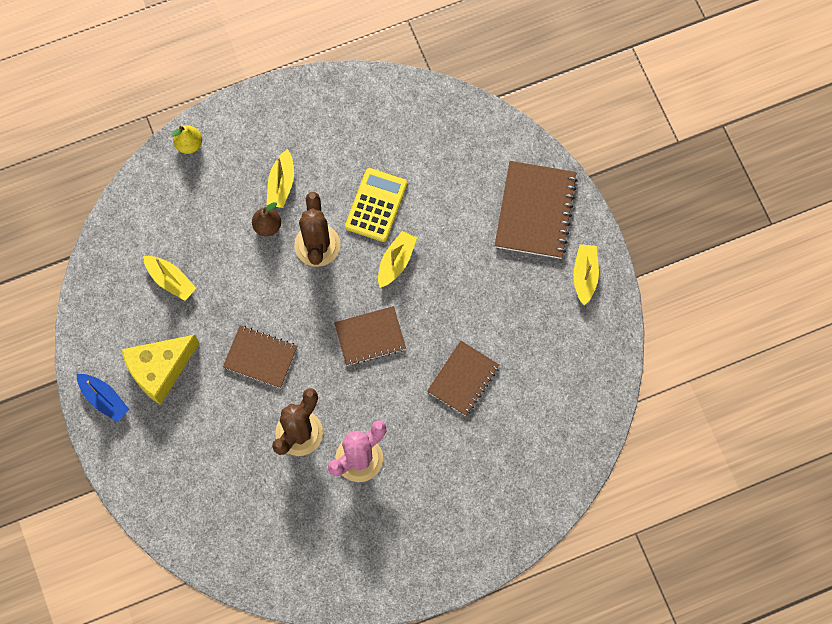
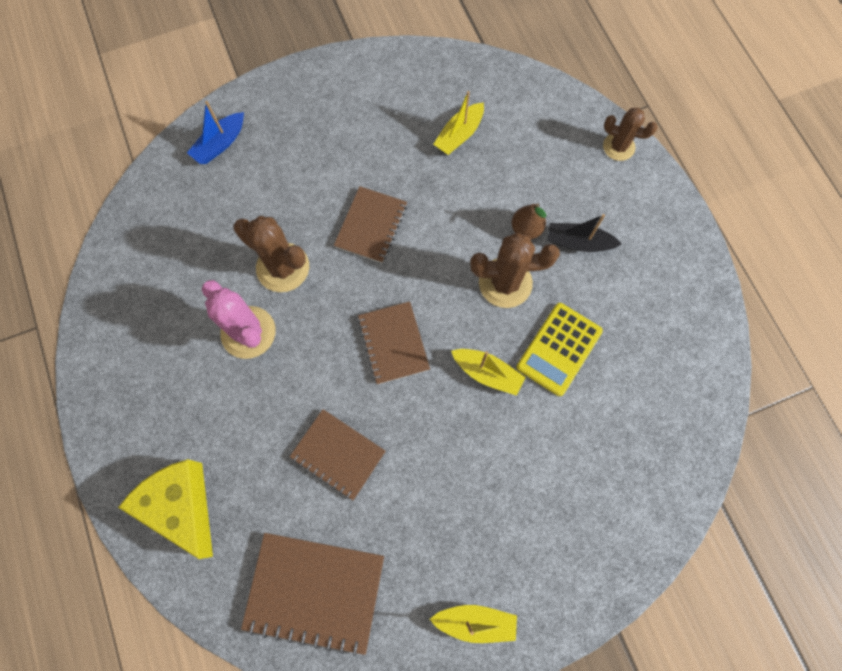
camera: 90 degrees right, 0 degrees up
(104, 399) = (330, 80): blue boat -> blue boat (220, 144)
(160, 370) = (359, 129): yellow cheese -> yellow cheese (182, 506)
(189, 144) = (618, 147): yellow pear -> brown cactus
(281, 184) = (578, 242): yellow boat -> black boat
(376, 205) = (559, 349): yellow calculator -> yellow calculator turned 105 degrees clockwise
(535, 211) = (563, 553): brown notebook -> brown notebook (315, 591)

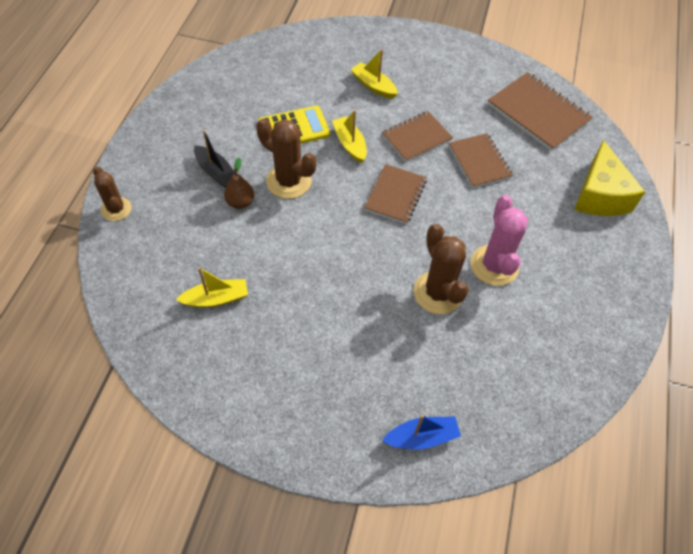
camera: 145 degrees left, 15 degrees down
(371, 226) = (347, 277): brown notebook -> brown notebook (416, 138)
(475, 621) = (457, 56): yellow boat -> yellow boat (373, 86)

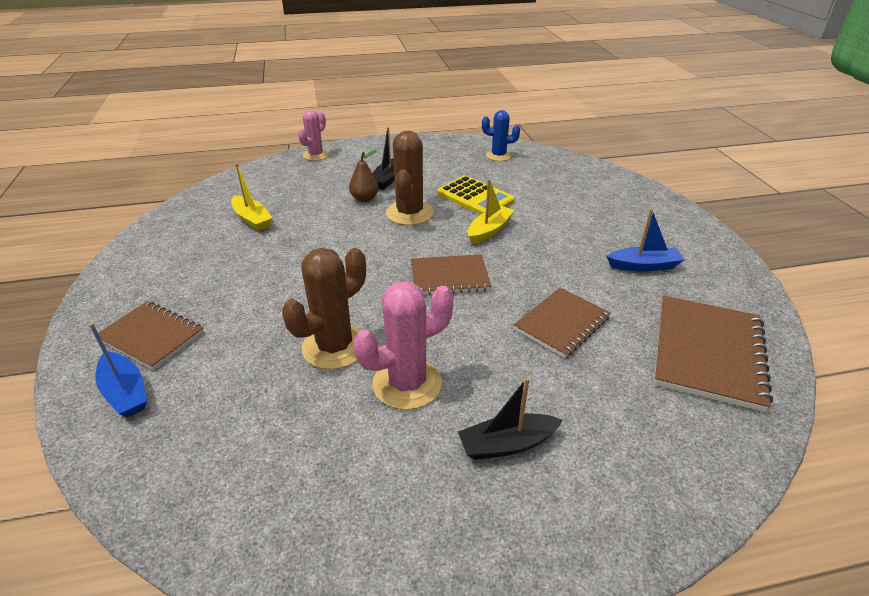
camera: 65 degrees right, 20 degrees down
(116, 209) = (316, 155): brown cactus -> pink cactus
(233, 79) = (498, 156): none -> blue cactus
(373, 86) = (583, 221): yellow boat -> none
(416, 138) = (545, 267): brown notebook -> brown notebook (151, 336)
(445, 88) = (644, 266): none -> blue boat
(563, 239) = (507, 444): none -> black boat
(599, 195) = (631, 467): yellow cheese -> none

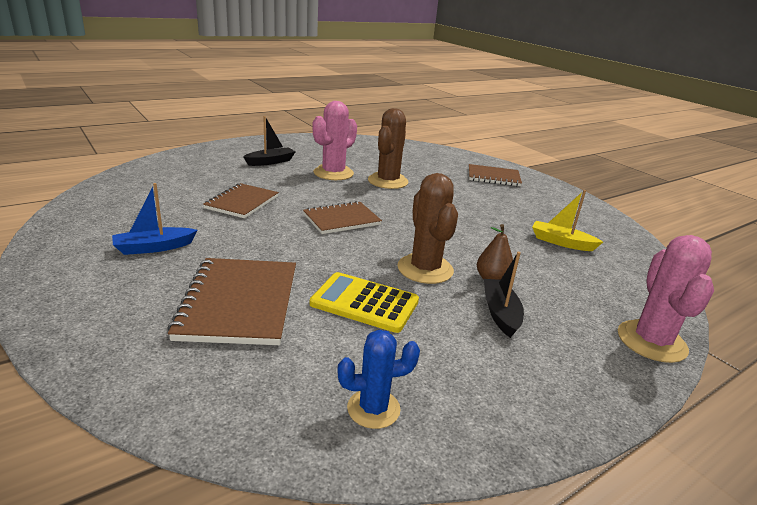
camera: 155 degrees right, 10 degrees down
(125, 392) = (468, 162): blue boat -> none
(316, 155) = (651, 341): pink cactus -> pink cactus, size x1.56
(489, 230) = (325, 262): yellow boat -> none
(708, 353) = (132, 198): brown notebook -> brown notebook (239, 303)

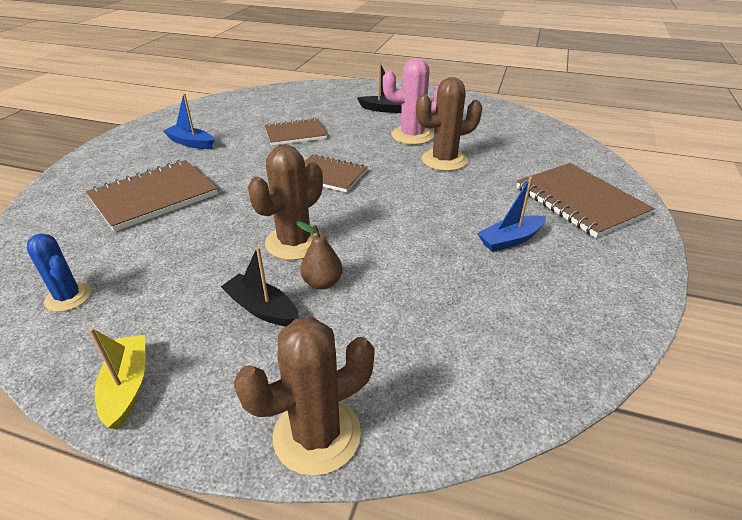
camera: 55 degrees right, 10 degrees up
(364, 303) = (204, 239): yellow calculator -> none
(493, 177) = (580, 201): brown notebook -> brown notebook, size x1.52
(500, 313) = (262, 308): black boat -> black boat turned 105 degrees counterclockwise
(511, 209) = (510, 240): none -> blue boat
(561, 242) = (479, 299): yellow boat -> yellow boat (127, 386)
(651, 341) = (317, 435): pink cactus -> brown cactus

